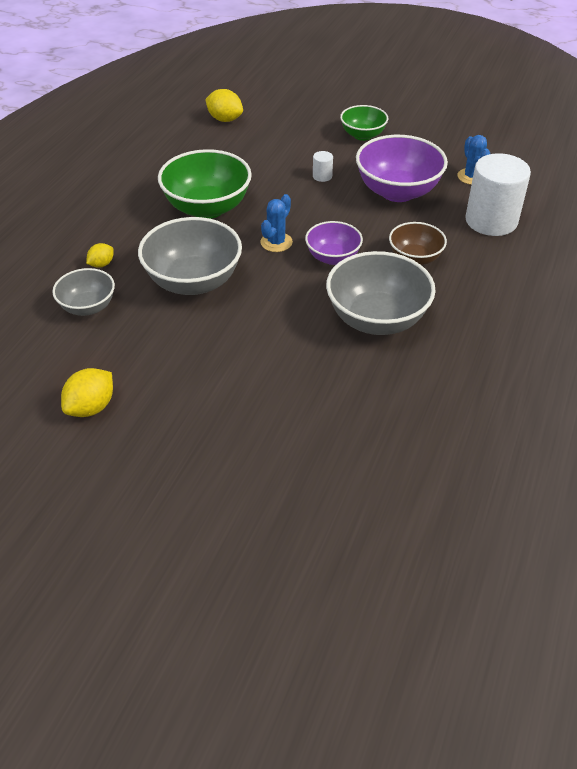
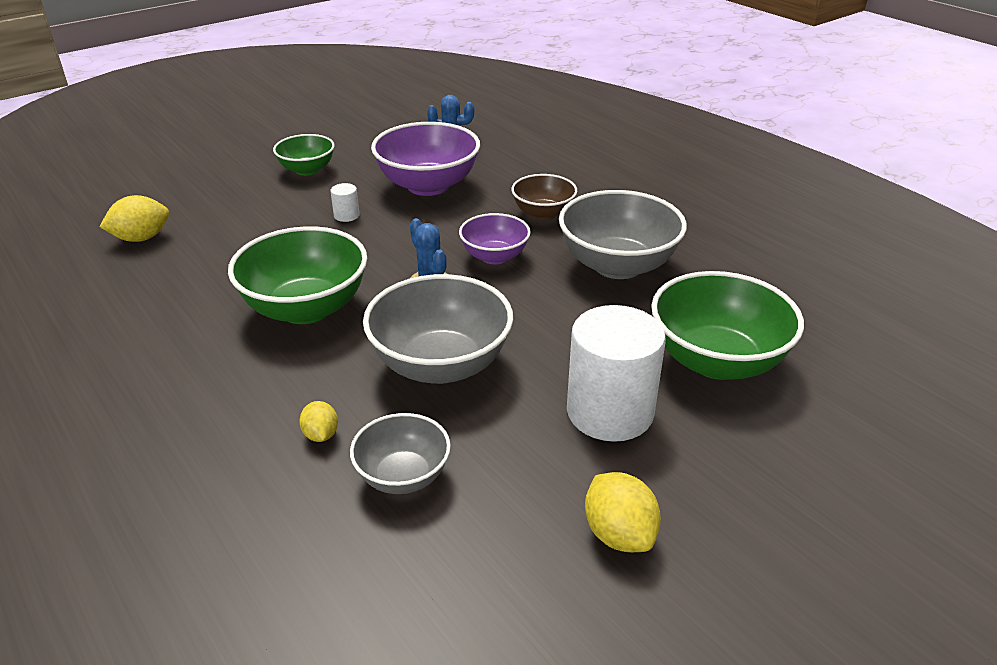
camera: 60 degrees left, 10 degrees down
(294, 406) = (716, 361): none -> green bowl
(491, 221) = (527, 159): white cylinder -> white cylinder (610, 412)

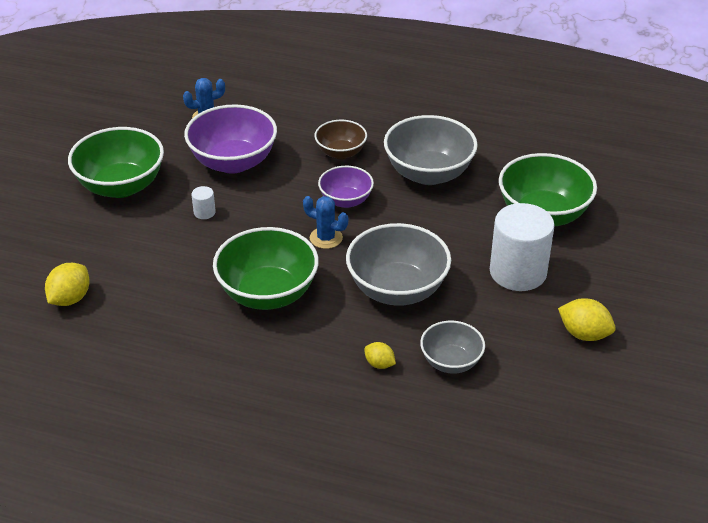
camera: 35 degrees left, 5 degrees up
(307, 170) = (121, 186): green bowl -> green bowl, size x1.72

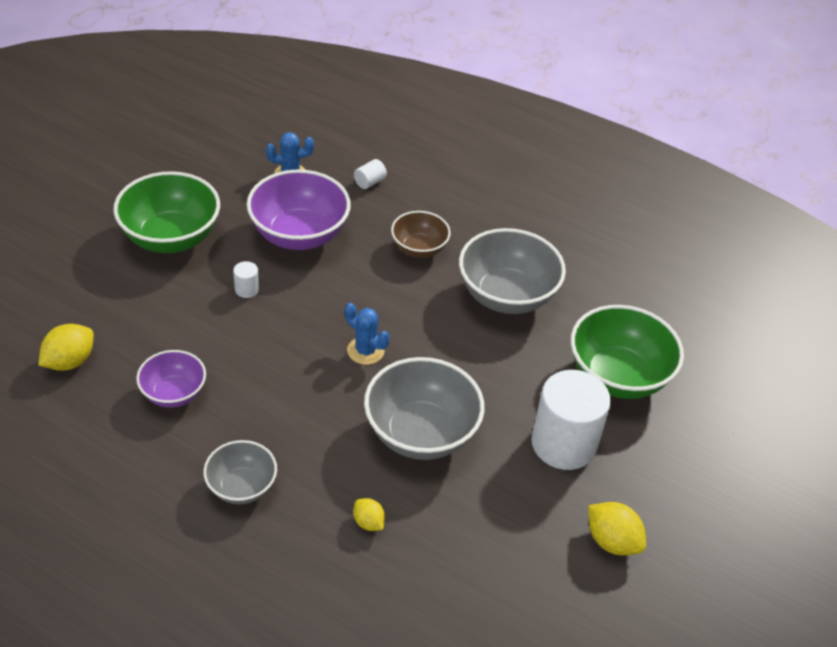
camera: 10 degrees right, 5 degrees up
(268, 293) = (278, 405): green bowl -> none
(278, 110) = (369, 182): none -> white cylinder
(346, 200) = (403, 309): purple bowl -> purple bowl (174, 393)
(451, 362) = (448, 539): grey bowl -> grey bowl (241, 487)

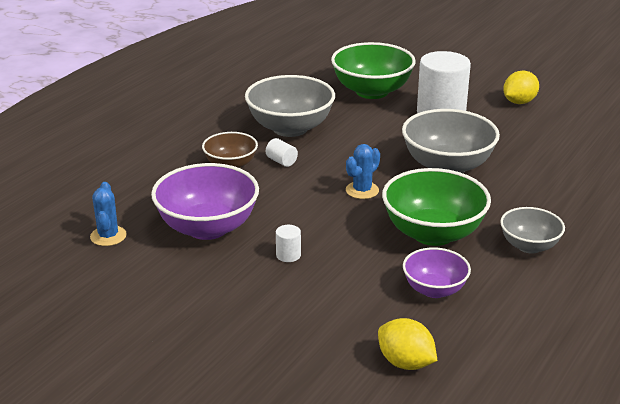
camera: 85 degrees left, 15 degrees down
(171, 238) = (207, 309): green bowl -> green bowl (433, 233)
(368, 522) = (541, 188): yellow lemon -> none
(369, 182) = (130, 190): white cylinder -> white cylinder (281, 161)

